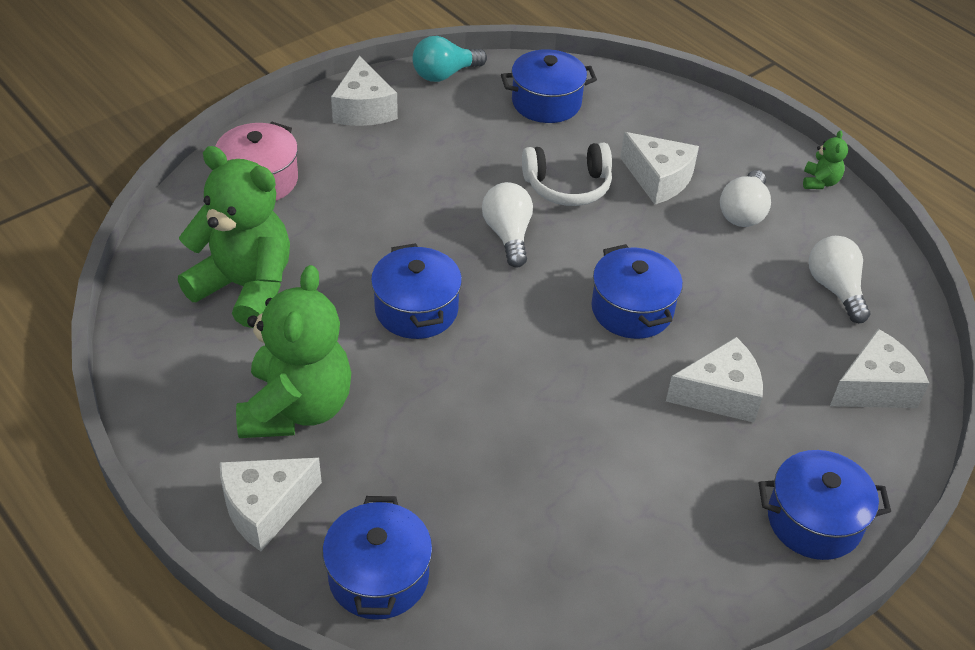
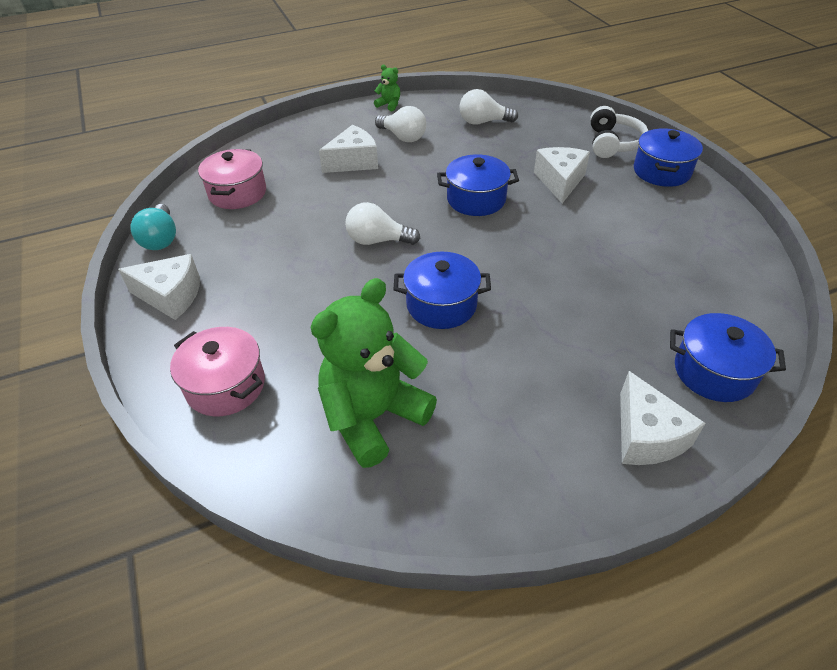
camera: 70 degrees left, 0 degrees up
(297, 408) = (535, 398): green teddy bear -> none
(546, 102) = (237, 193): blue pot -> pink pot
(568, 186) = (339, 202): white headphones -> white headphones (613, 143)
(874, 387) = (564, 129): white cheese -> none

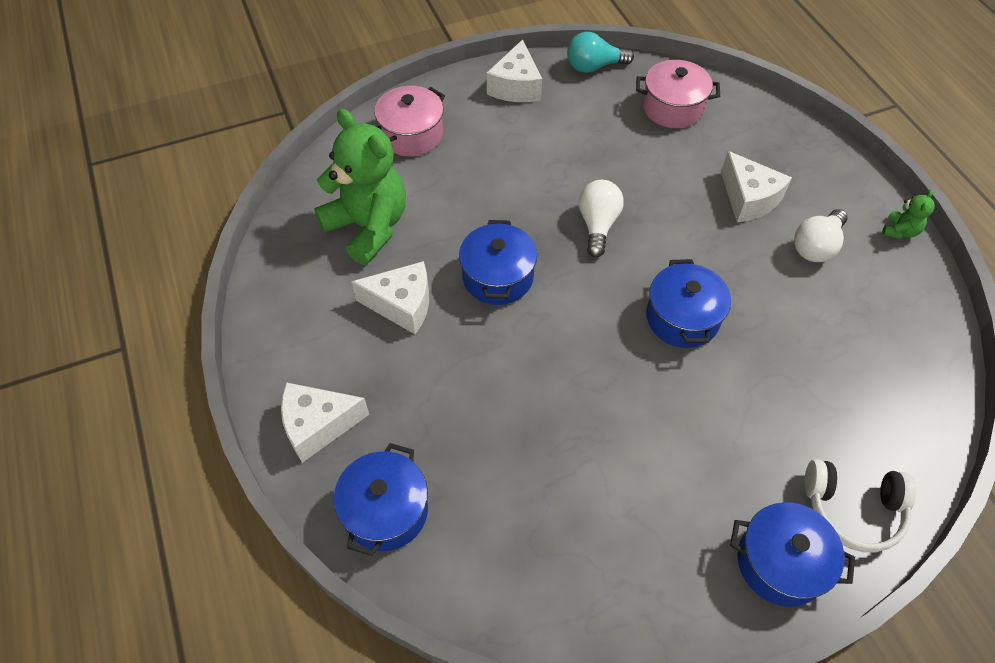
camera: 90 degrees right, 10 degrees up
(483, 122) = (878, 340): white light bulb -> none
(560, 181) = (734, 417): white cheese -> white cheese (402, 305)

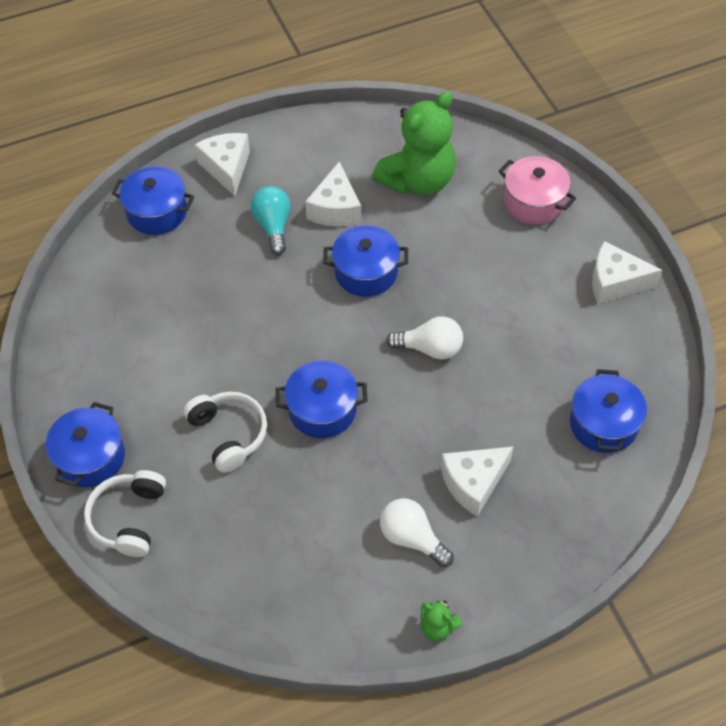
camera: 90 degrees right, 0 degrees up
(594, 66) = (659, 352): turquoise light bulb -> turquoise light bulb (273, 226)
(672, 108) = (603, 424): pink pot -> blue pot
(725, 407) = (229, 434): none -> white headphones

